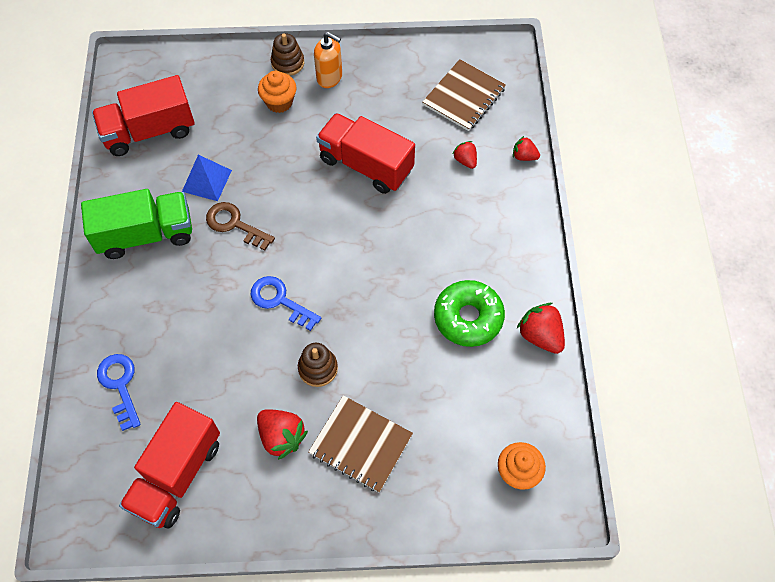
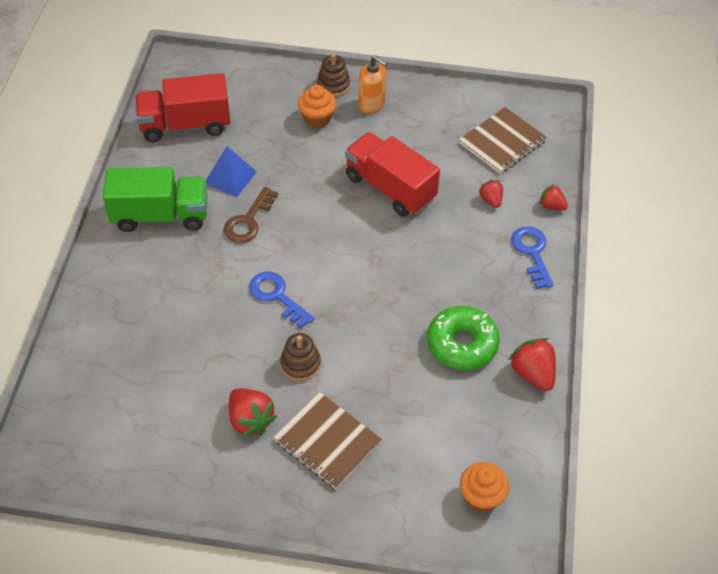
camera: 10 degrees right, 10 degrees down
(120, 385) = (104, 345): blue key -> blue key (532, 253)
(177, 474) = (140, 435): red truck -> none
(235, 224) = (248, 220): brown key -> brown key turned 105 degrees counterclockwise

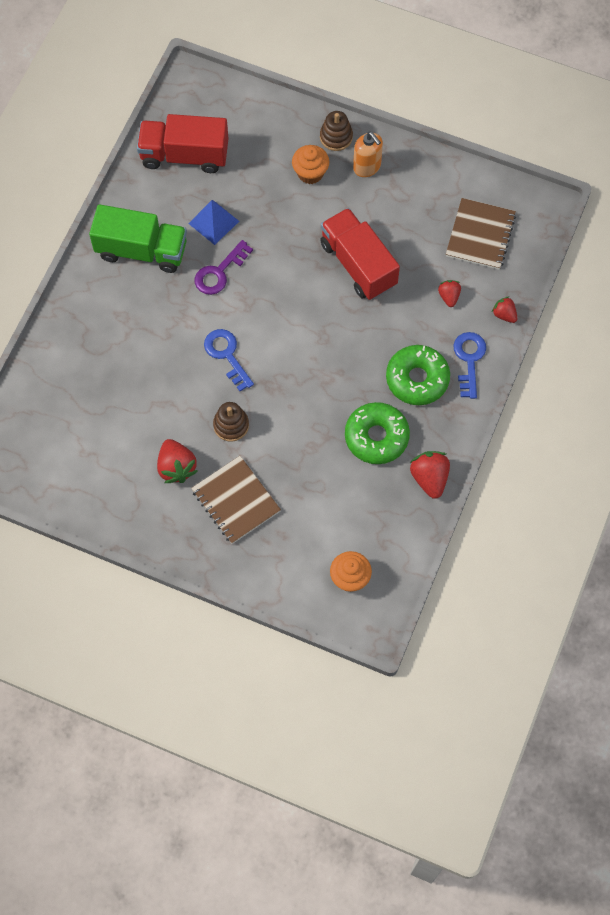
camera: 15 degrees right, 15 degrees up
(248, 220) = (219, 272): brown key -> purple key
(485, 280) = (417, 379): none -> green donut
(502, 142) = (480, 235): brown notebook -> brown notebook turned 45 degrees counterclockwise

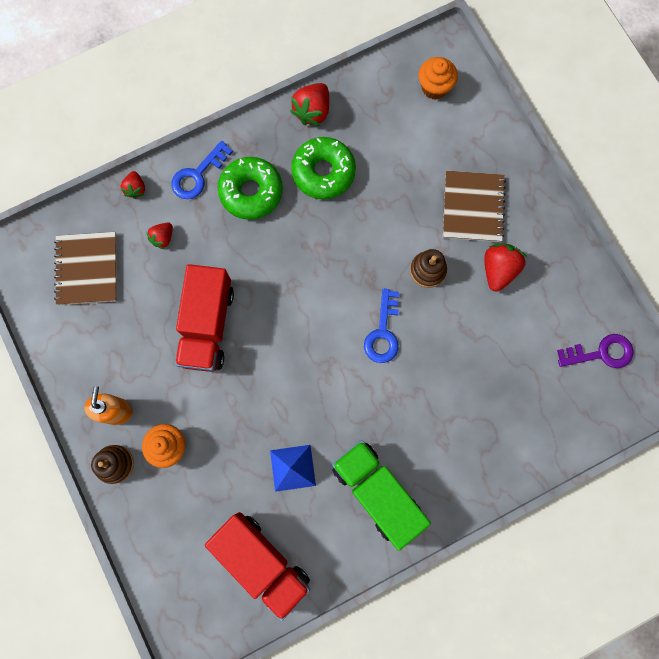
camera: 140 degrees left, 10 degrees up
(219, 272) = (327, 414): purple key -> purple key (600, 353)
(480, 235) = (87, 269): brown notebook -> brown notebook turned 60 degrees counterclockwise

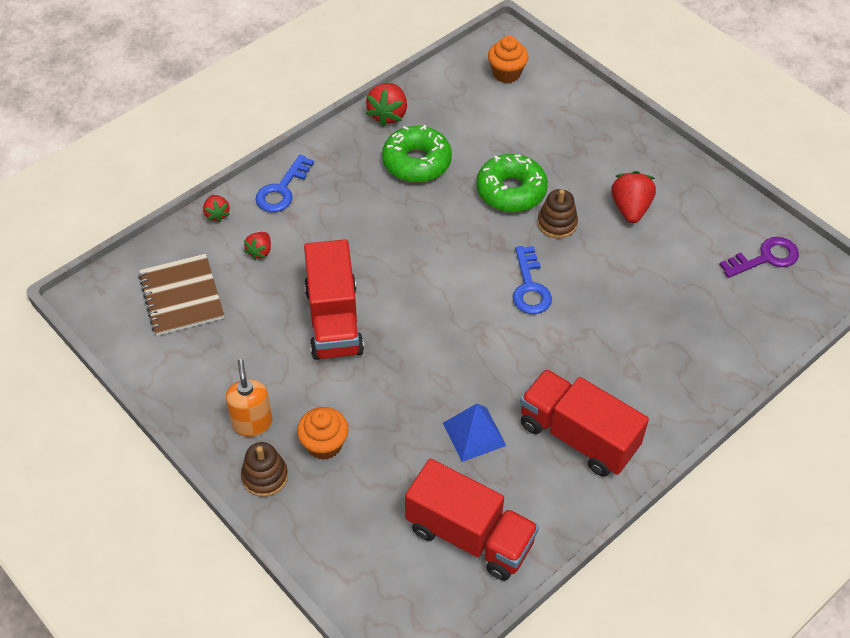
camera: 15 degrees left, 25 degrees down
(251, 192) = (345, 193): green donut -> green donut (511, 191)
(377, 492) = (578, 436): green truck -> red truck
(473, 207) = (583, 162): brown notebook -> none

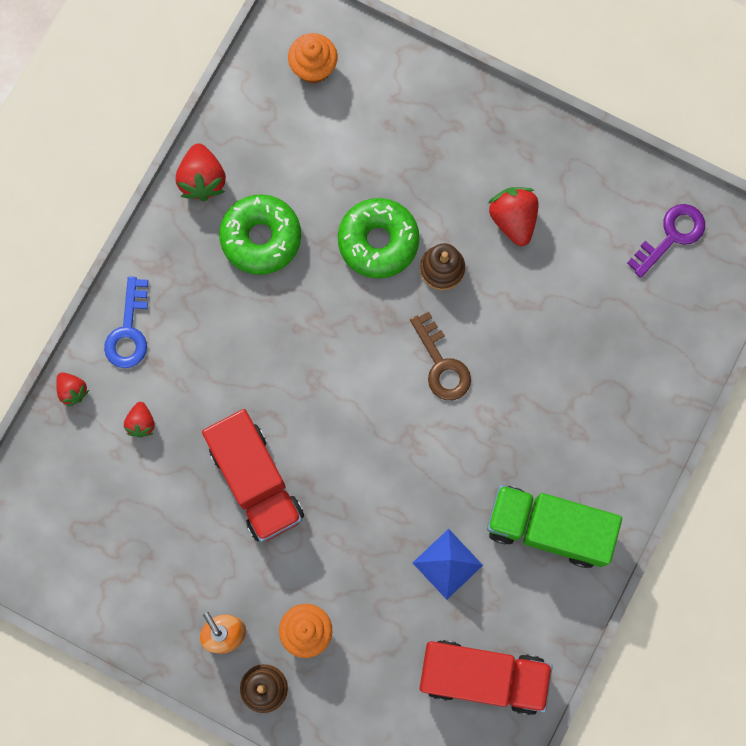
camera: 20 degrees left, 25 degrees up
(181, 296) = (84, 511): brown notebook -> none
(530, 287) = (441, 364): blue key -> brown key
(578, 436) = (548, 528): red truck -> green truck

